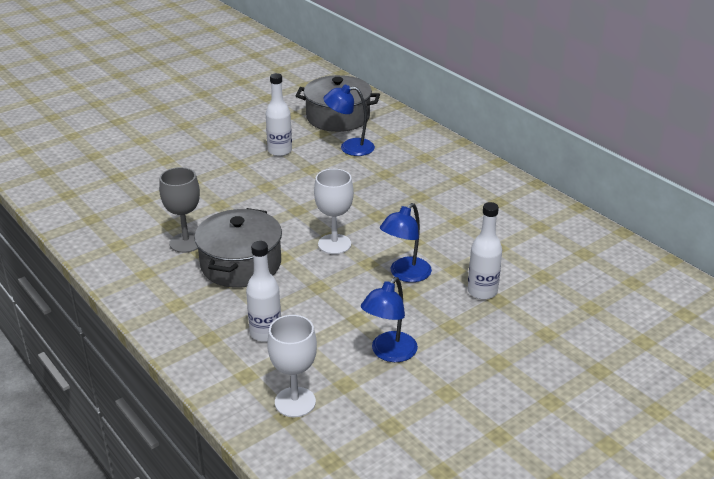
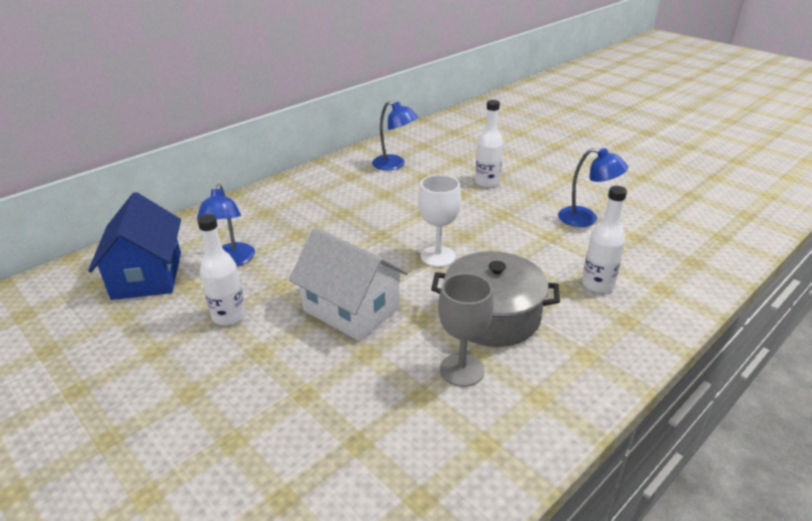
camera: 95 degrees left, 0 degrees up
(271, 199) = (351, 309): none -> white house
(295, 402) = (674, 259): white goblet -> none
(338, 117) = (147, 275): grey pot -> blue house
(405, 274) = (476, 216): blue lamp -> blue lamp (394, 165)

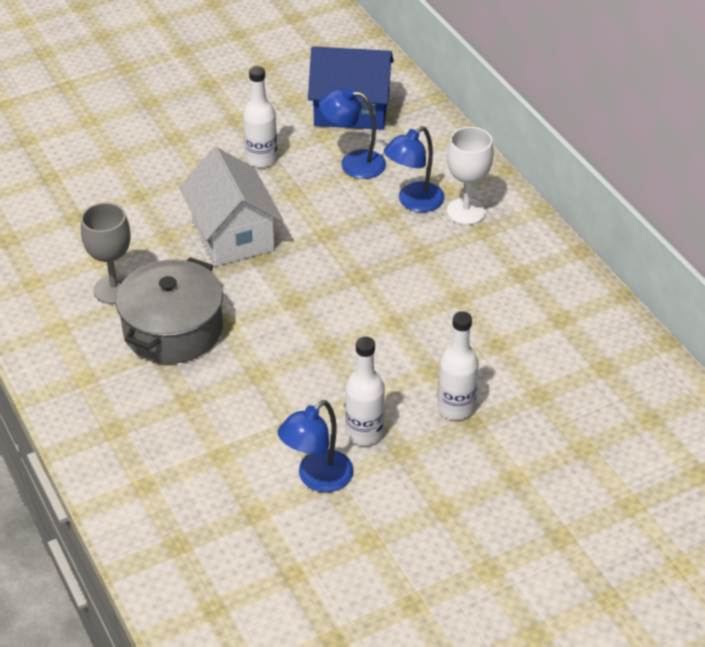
camera: 105 degrees right, 10 degrees up
(351, 309) = (233, 235): white house -> white house turned 75 degrees counterclockwise
(394, 165) = (543, 322): blue lamp -> blue lamp (413, 202)
(438, 256) = (293, 314): white goblet -> white goblet (466, 211)
(597, 284) = (180, 431): white bottle -> white bottle (364, 432)

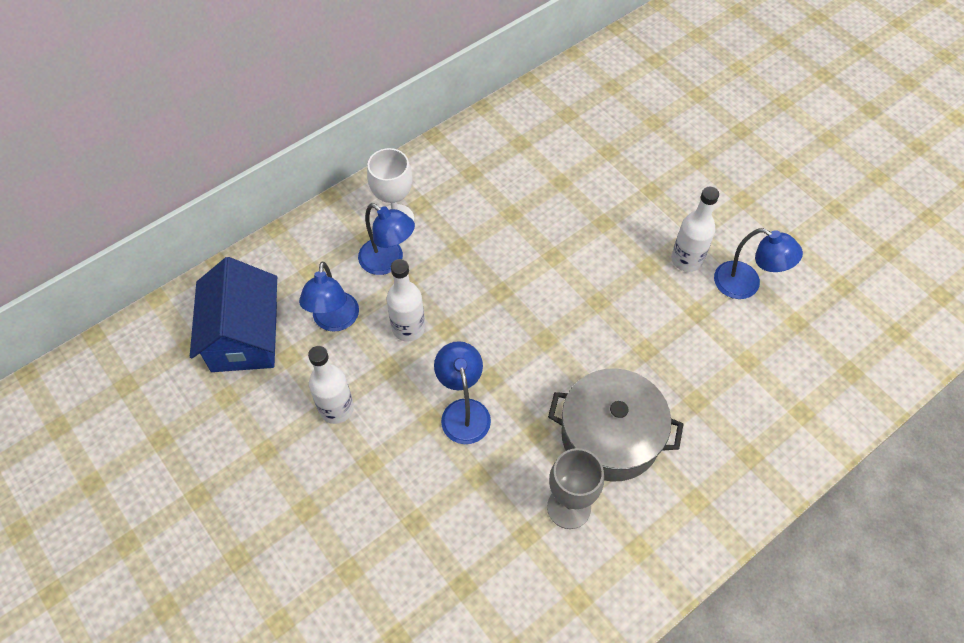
camera: 100 degrees left, 15 degrees up
(233, 235) = (463, 411): white house -> blue lamp
(456, 407) = (639, 202): white bottle -> white bottle (408, 328)

